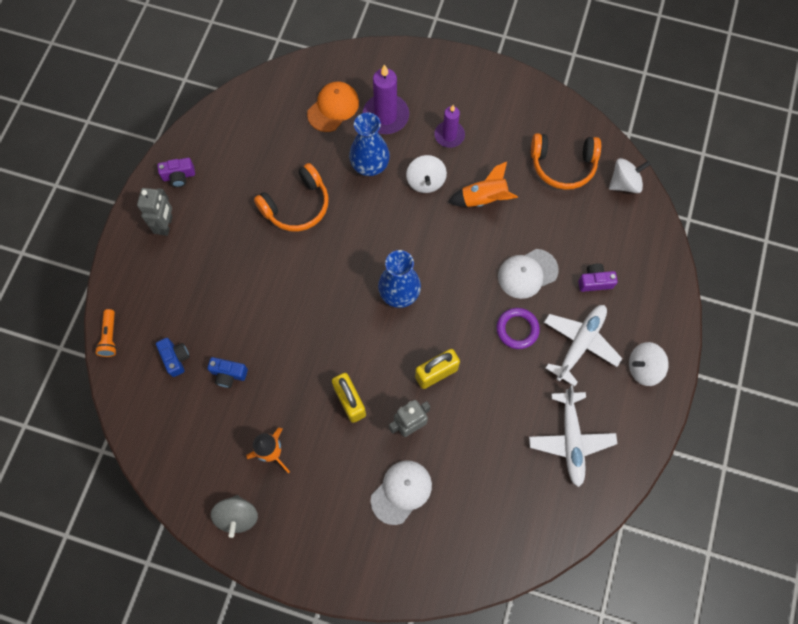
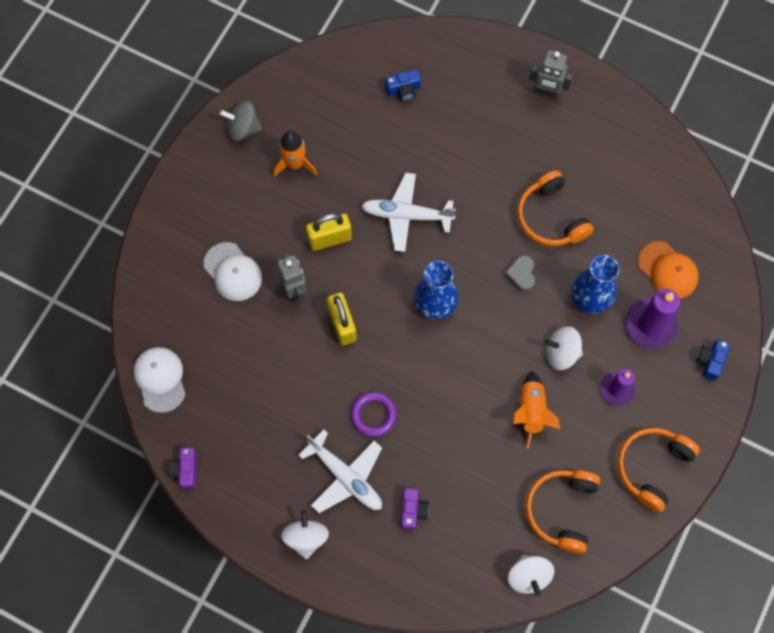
camera: 100 degrees right, 0 degrees up
(110, 337) = (435, 36): orange flashlight -> none
(179, 176) = (601, 108): purple camera -> purple camera (186, 470)
(228, 374) = (378, 134): blue camera -> blue camera (710, 361)
(357, 223) = (521, 275): none -> grey heart
(510, 103) = (652, 467): none -> orange headphones
(527, 273) = (434, 439): white cap -> white cap (160, 379)
(571, 439) = (247, 443): white plane -> white plane (407, 215)

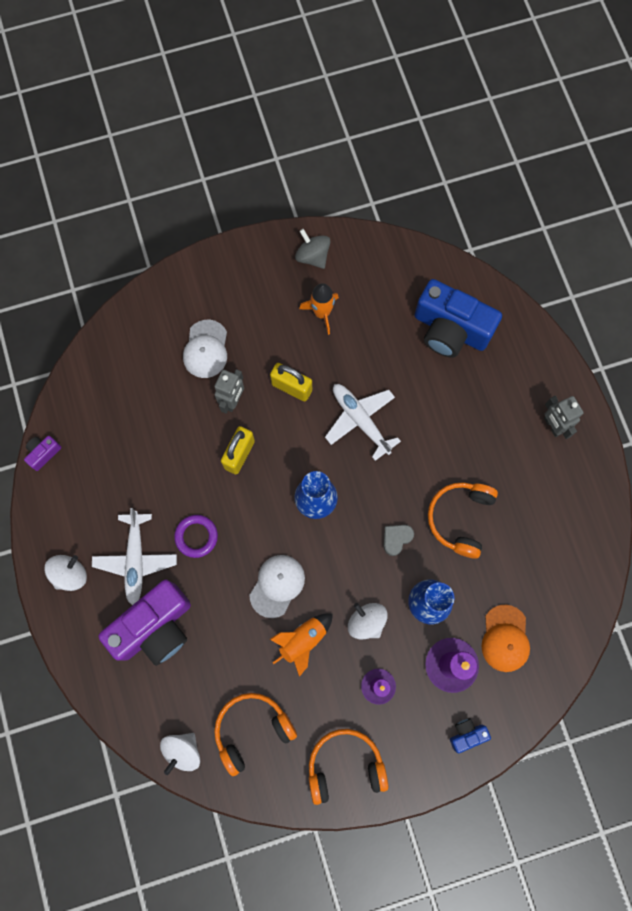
camera: 45 degrees right, 5 degrees up
(160, 379) = (88, 377): white cap -> white cap (277, 585)
(403, 90) = (450, 329): blue camera -> blue camera, size x2.36
(413, 511) = (155, 627): purple camera -> purple camera, size x2.36

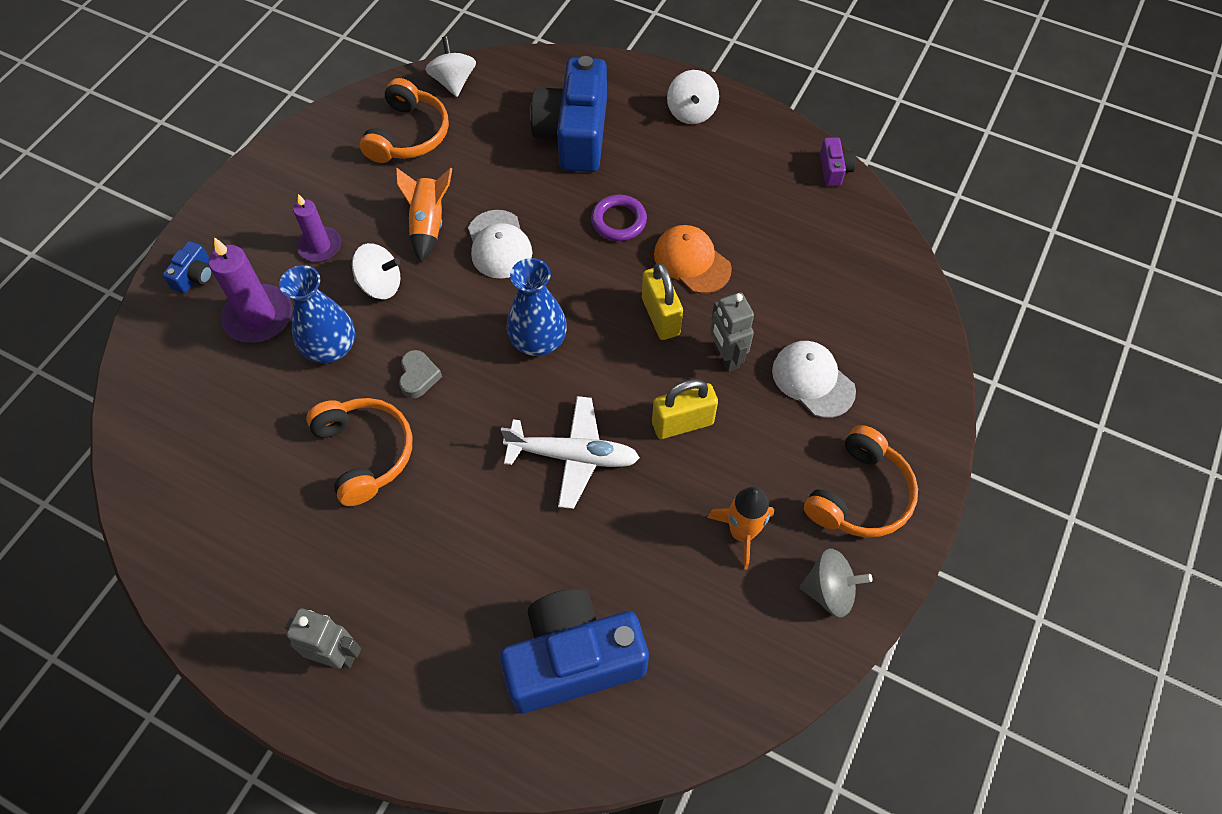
camera: 135 degrees right, 15 degrees down
(136, 559) = (650, 164): white plane -> none
(155, 627) = (574, 134): purple camera -> blue camera
(345, 766) = (297, 172): orange headphones -> orange headphones (859, 495)
(505, 638) = (217, 382): orange cap -> orange cap (692, 261)

